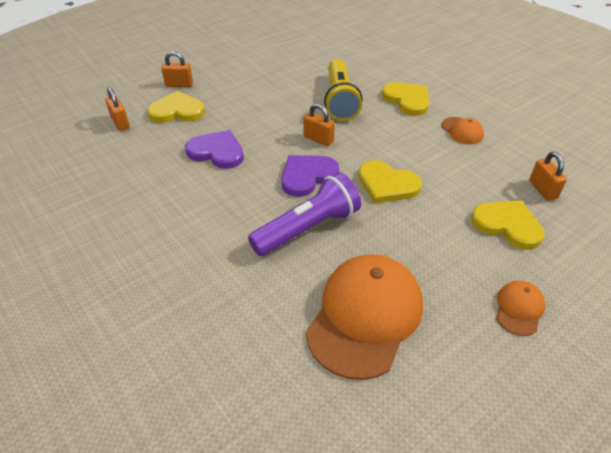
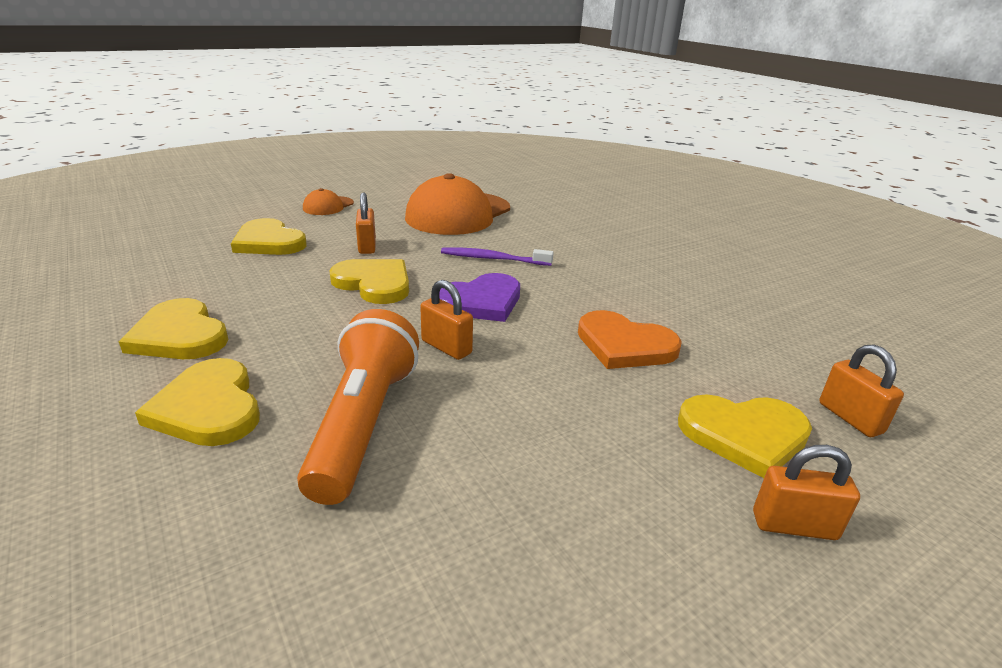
camera: 175 degrees left, 15 degrees down
(217, 152) = (624, 345): purple heart -> orange heart
(308, 228) = (493, 259): purple flashlight -> purple toothbrush
(340, 100) = (363, 424): yellow flashlight -> orange flashlight
(462, 131) = (179, 335): orange cap -> yellow heart
(542, 190) = (178, 261): orange padlock -> orange padlock (367, 246)

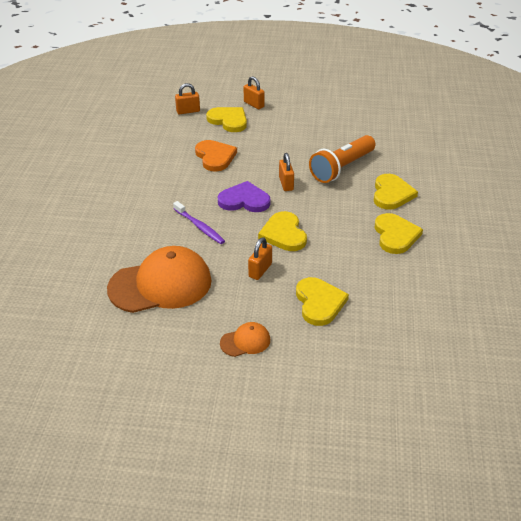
camera: 140 degrees left, 10 degrees up
(850, 418) = (188, 111): orange padlock -> orange padlock turned 60 degrees clockwise

